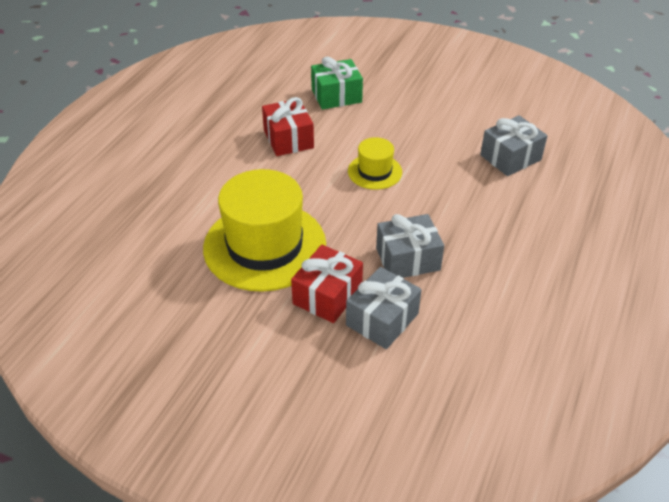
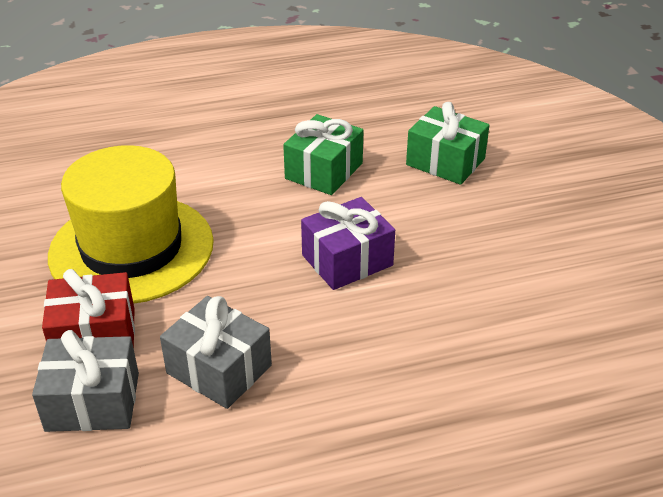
camera: 50 degrees right, 5 degrees down
(288, 139) = (324, 171): red gift -> green gift
(374, 171) = (347, 260): yellow hat -> purple gift
(510, 157) = (529, 363): grey gift -> none

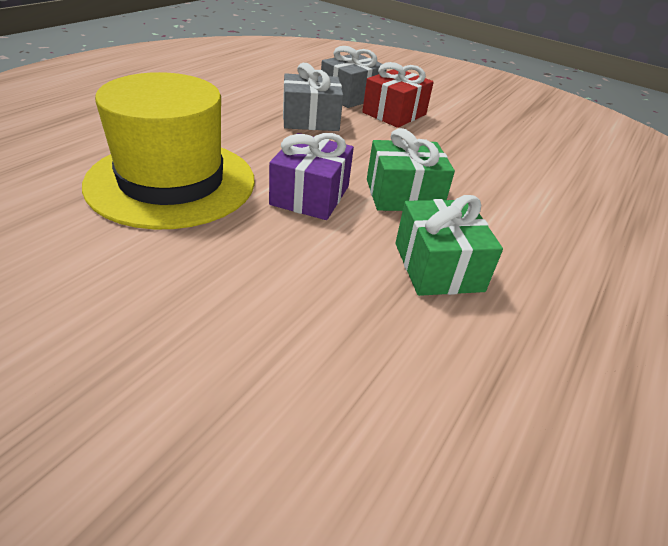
camera: 135 degrees right, 0 degrees up
(131, 248) = (457, 152): yellow hat -> yellow hat (172, 182)
(445, 162) = (332, 351): green gift -> green gift (403, 195)

